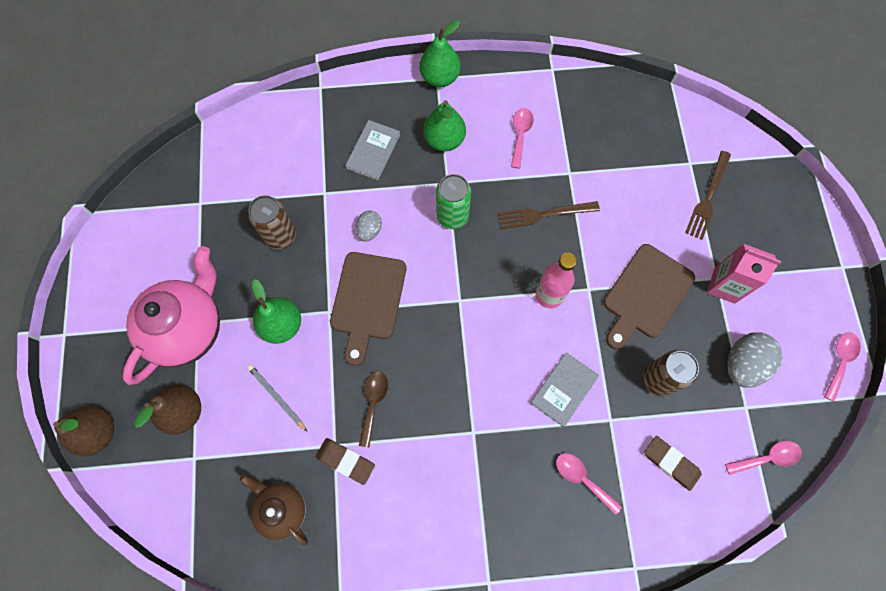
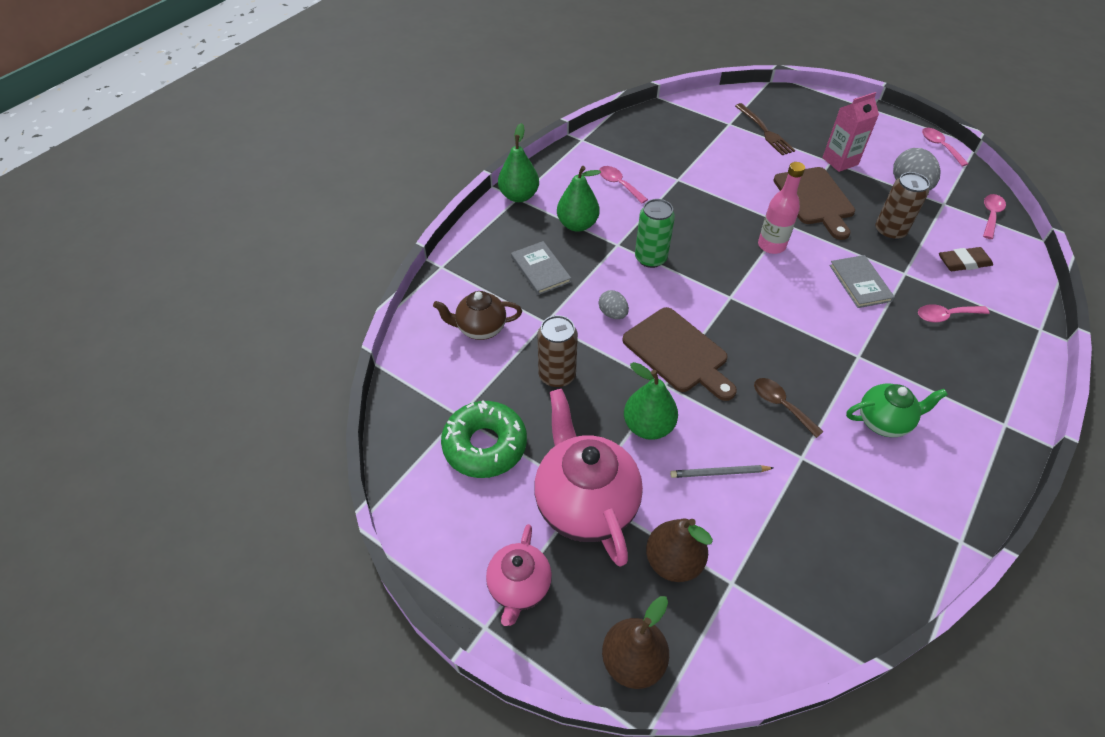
camera: 50 degrees left, 20 degrees down
(101, 334) = (519, 587): none -> pink teapot
(188, 236) = (485, 445): none -> green donut
(282, 509) = (840, 537): brown teapot -> brown teapot (480, 328)
(345, 461) = (824, 458): brown eraser -> none
(416, 486) = (883, 422): none -> green teapot
(543, 214) = (699, 211): brown fork -> none

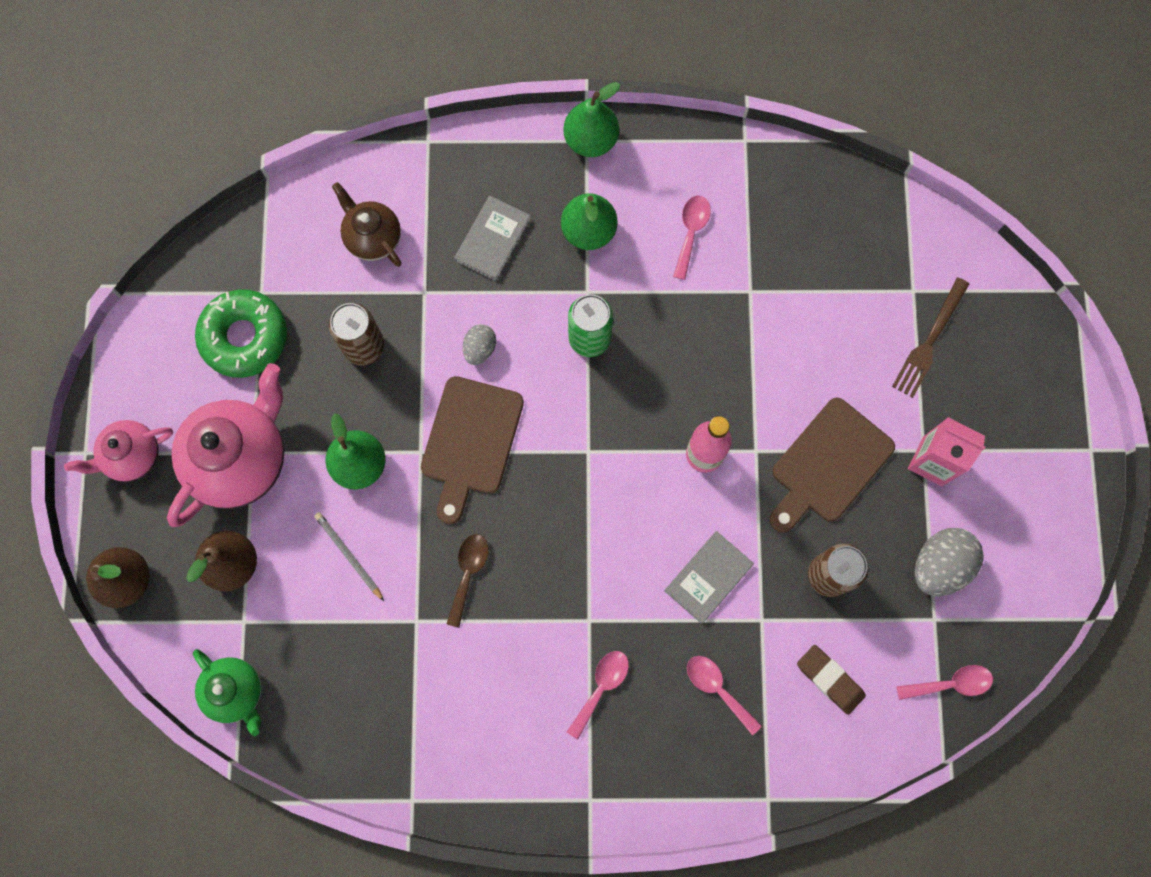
camera: 55 degrees right, 25 degrees up
(883, 422) = (512, 679): green teapot -> green teapot (236, 691)
(939, 146) = (1064, 572): pink spoon -> pink spoon (601, 687)

